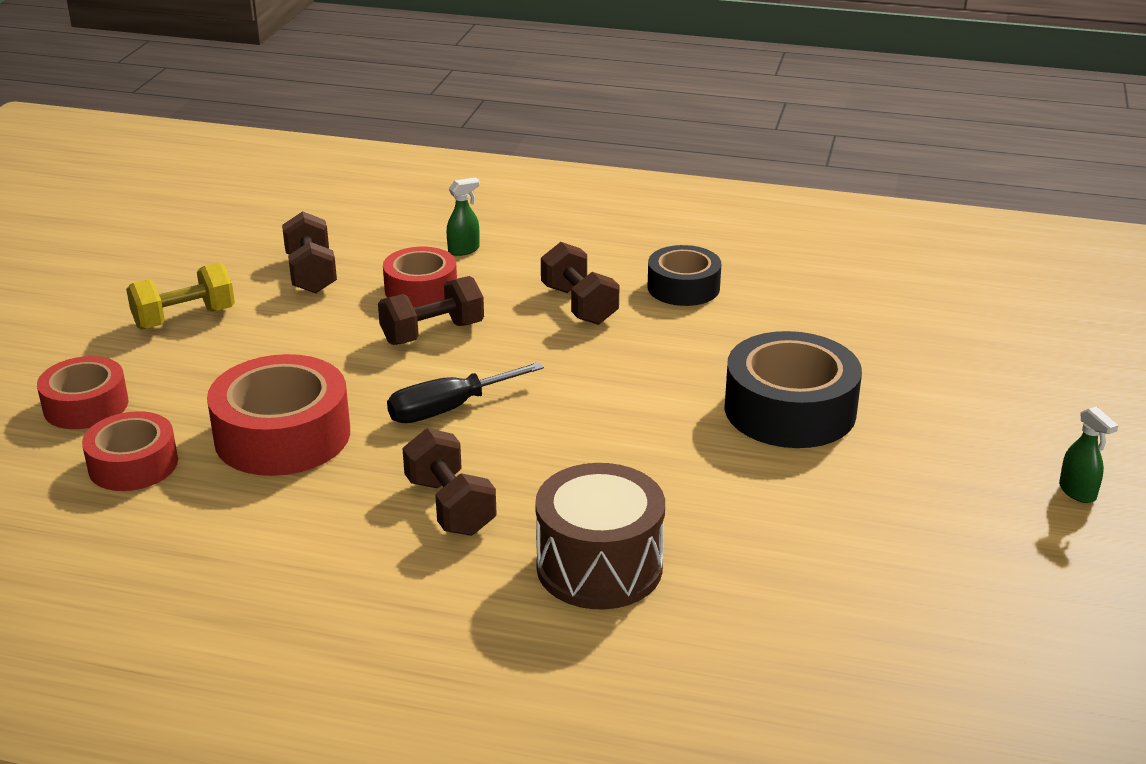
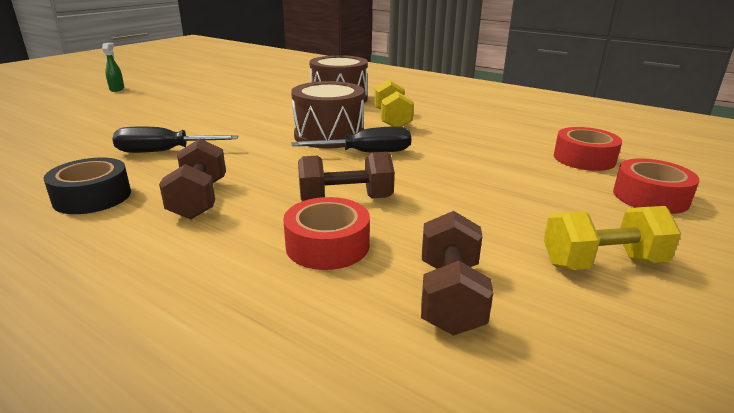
camera: 160 degrees left, 5 degrees down
(282, 435) = (483, 157): red tape -> none
(450, 506) = (392, 120): brown dumbbell -> yellow dumbbell
(464, 250) = (236, 291): green spray bottle -> none
(528, 436) = (329, 135): none -> brown drum
(712, 355) = (163, 151): none -> black screwdriver
(790, 410) = (172, 124): black tape -> none

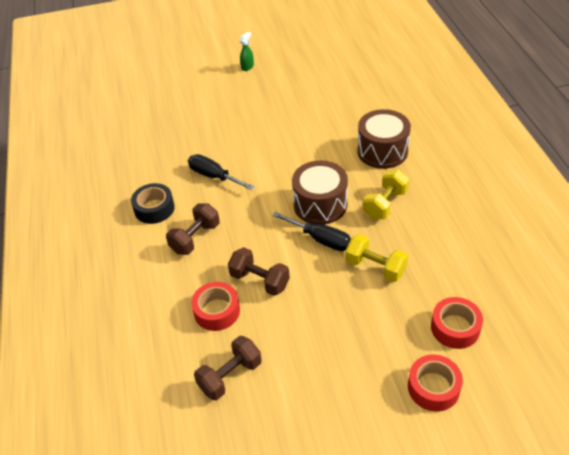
camera: 45 degrees right, 20 degrees up
(602, 263) = (322, 407): yellow dumbbell -> yellow dumbbell (375, 267)

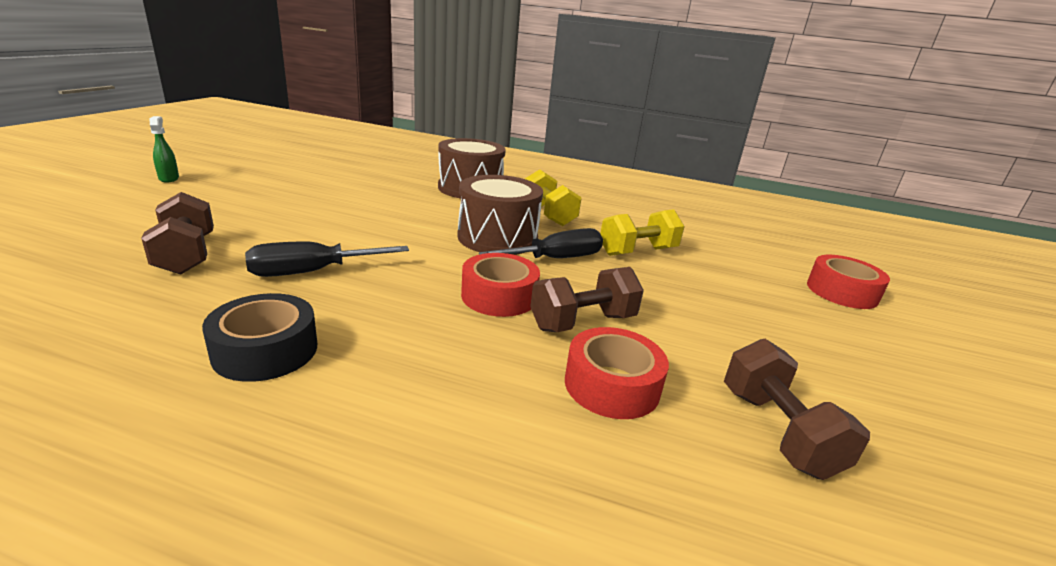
camera: 65 degrees left, 20 degrees down
(195, 238) = (415, 339): brown dumbbell -> brown dumbbell (186, 255)
(455, 328) = (758, 253): red tape -> red tape (499, 296)

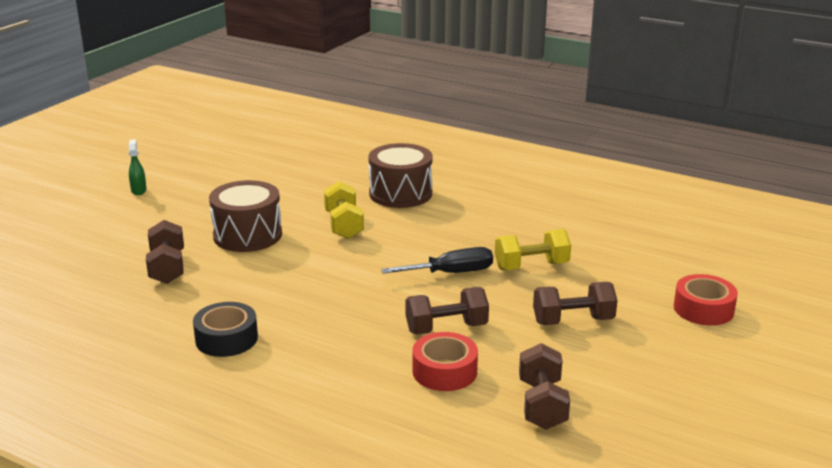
camera: 15 degrees right, 0 degrees up
(311, 272) = (254, 283): black screwdriver -> none
(497, 238) = (407, 251): brown drum -> brown drum (247, 235)
(499, 296) = (390, 306): red tape -> none
(548, 214) = (466, 225): yellow dumbbell -> yellow dumbbell (344, 225)
(723, 308) = (573, 321): none -> brown dumbbell

